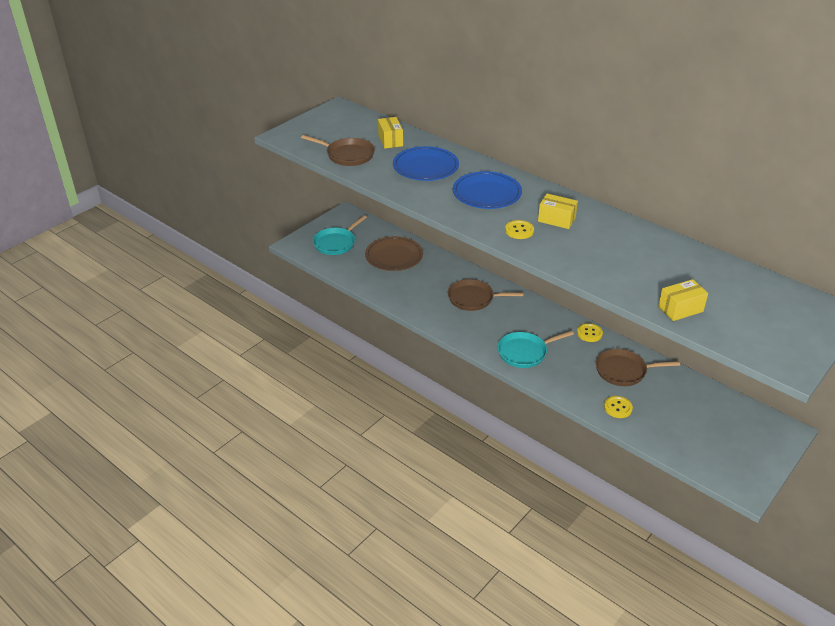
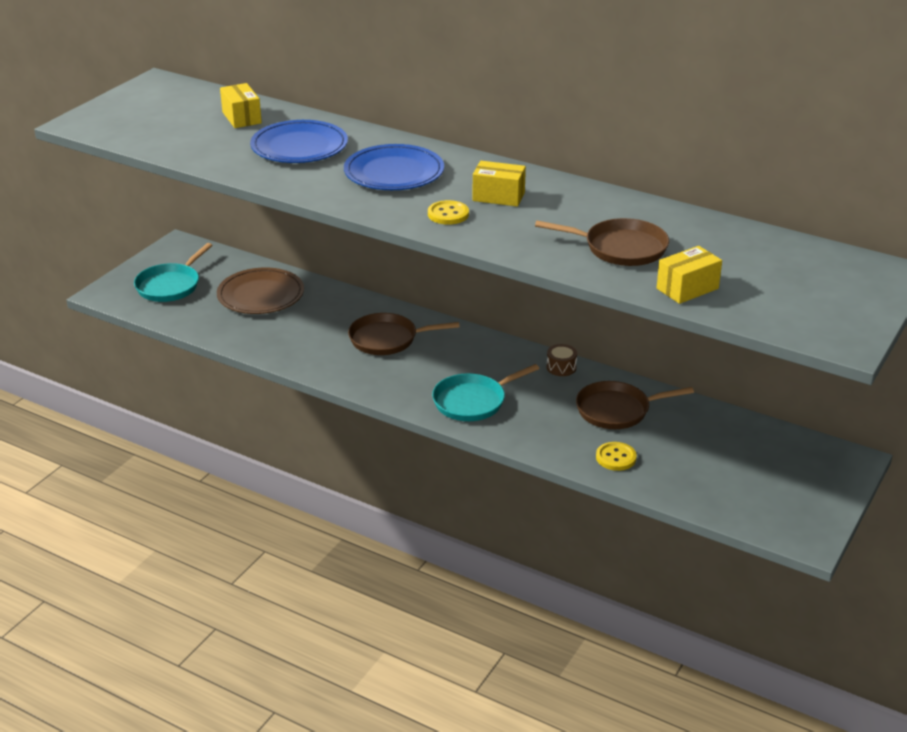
camera: 10 degrees left, 5 degrees down
(348, 155) = (181, 141): brown pan -> brown pan (621, 248)
(589, 333) = (561, 367): yellow button -> brown drum

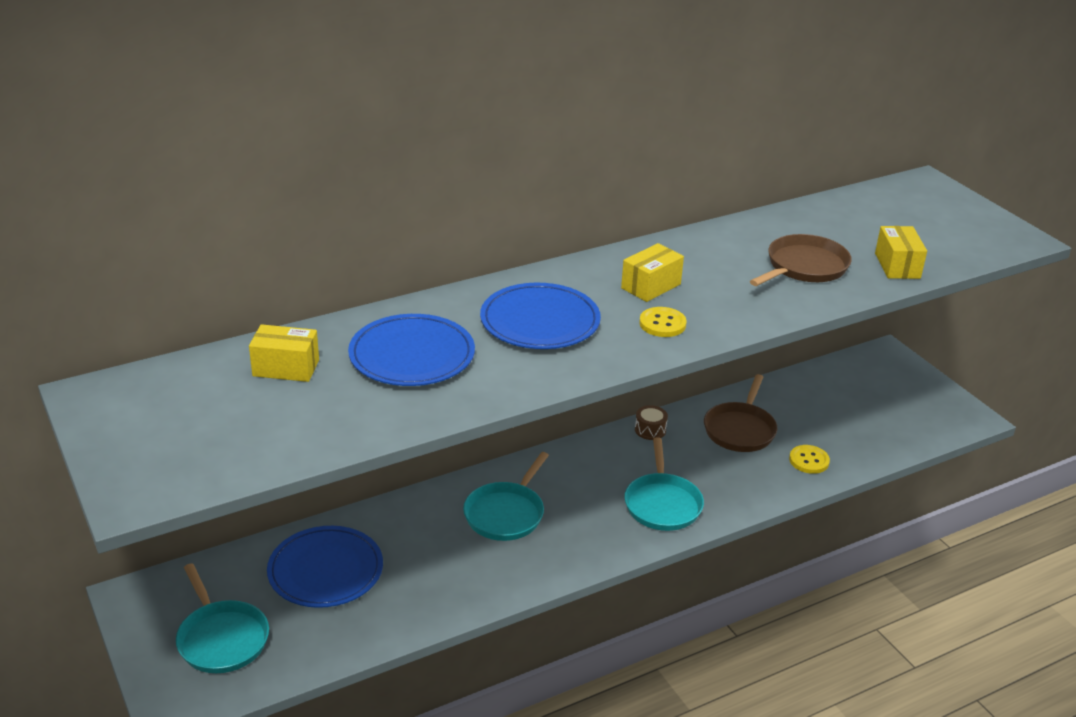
camera: 60 degrees left, 0 degrees up
(261, 295) = (325, 571): brown plate -> blue plate
(387, 339) = (506, 514): brown pan -> turquoise pan

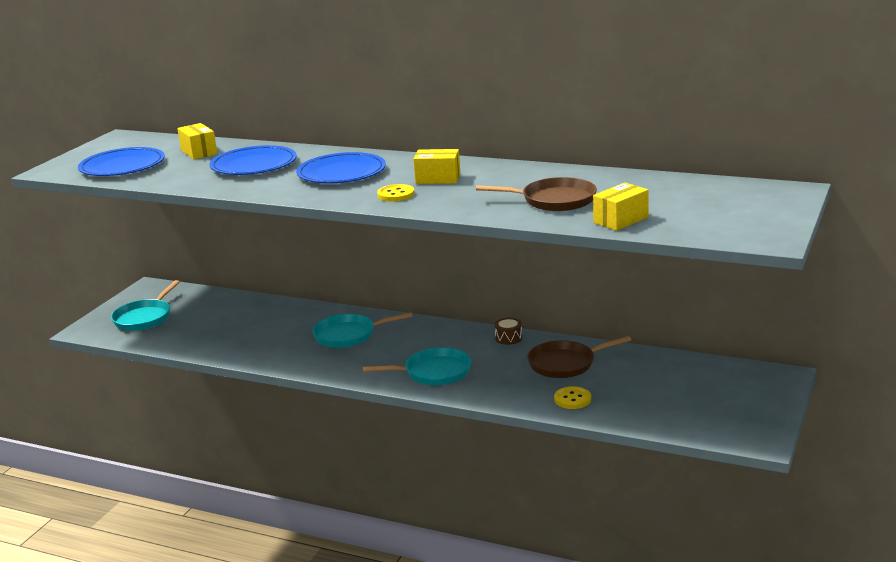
camera: 55 degrees right, 10 degrees down
(325, 571) = (228, 315): blue plate -> blue plate (122, 166)
(662, 504) = (434, 372): turquoise pan -> turquoise pan turned 150 degrees counterclockwise

